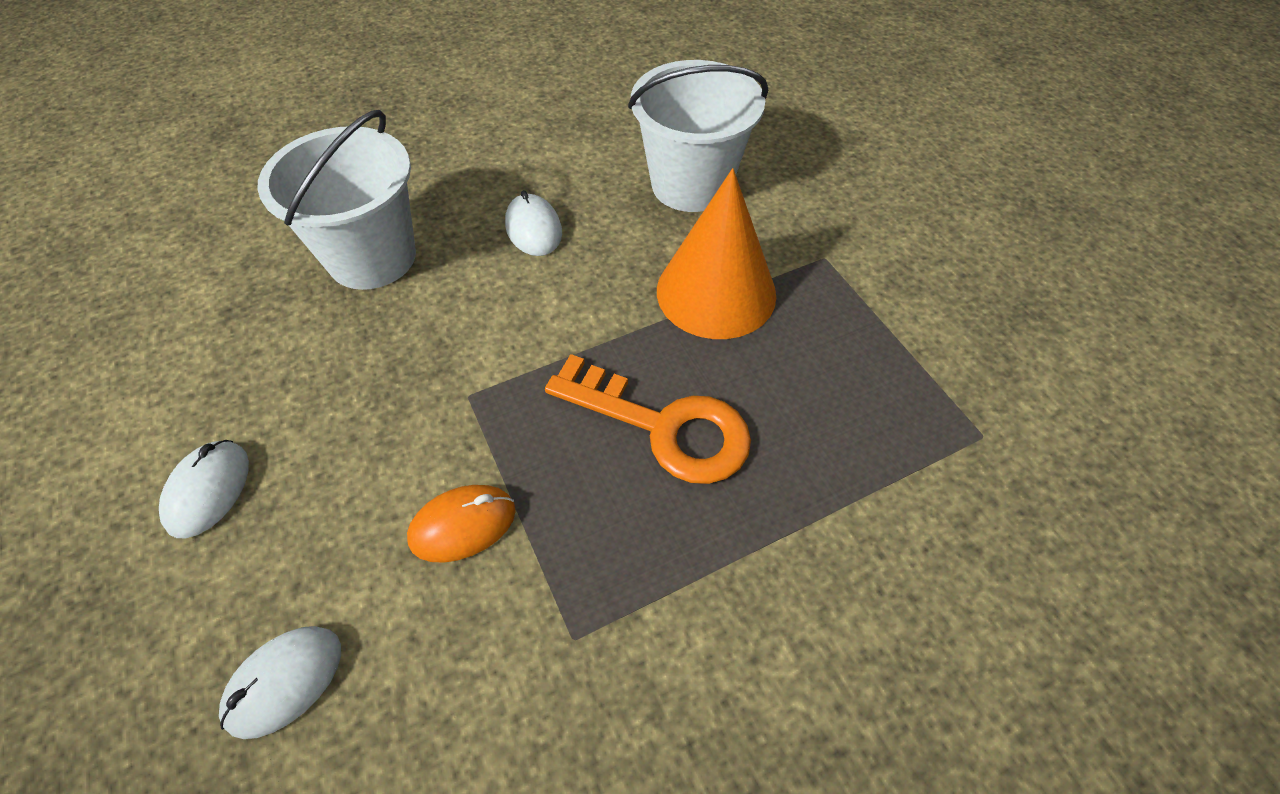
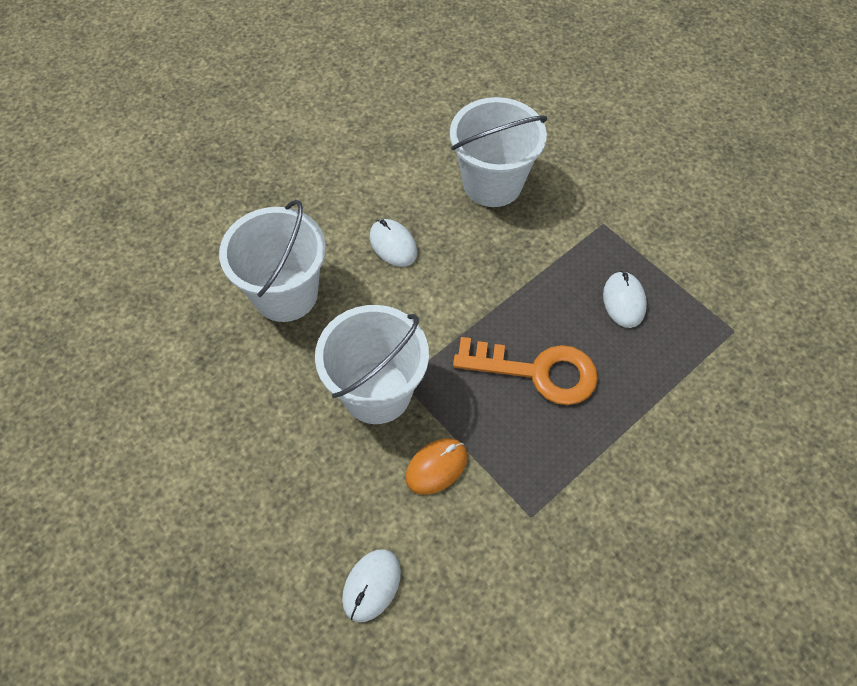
camera: 15 degrees left, 5 degrees up
(208, 490) = (260, 487): white mouse -> white mouse (624, 301)
(428, 402) = (377, 392): none -> white bucket
(716, 292) = (539, 267): orange cone -> none

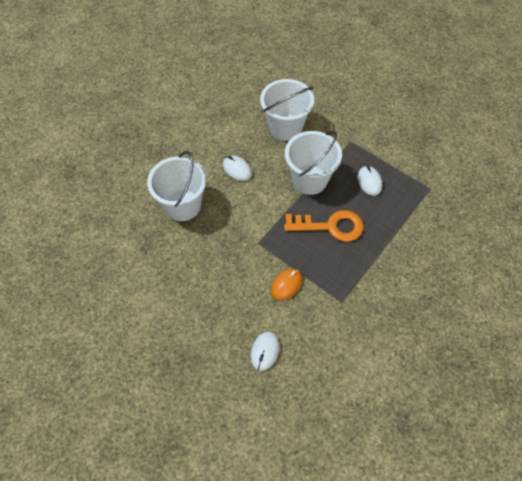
camera: 10 degrees left, 0 degrees up
(377, 392) = (245, 251): white bucket -> white bucket (309, 179)

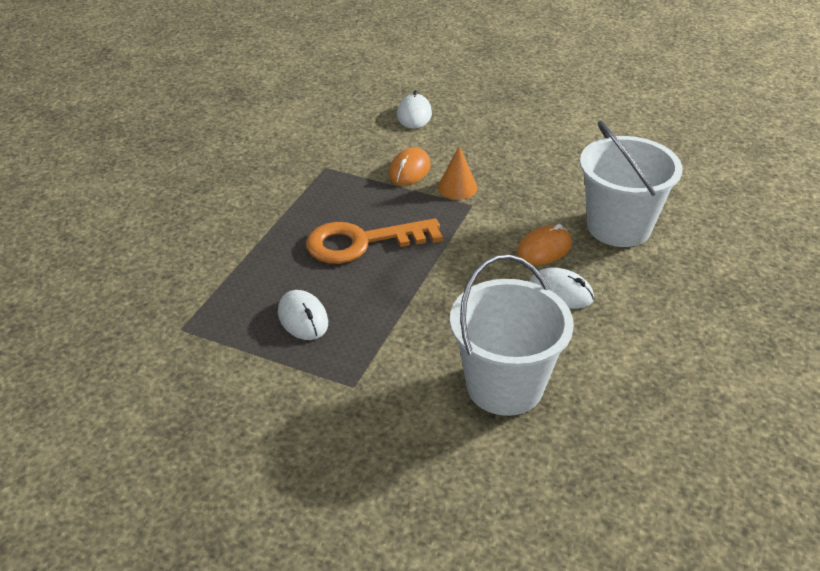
camera: 165 degrees right, 20 degrees down
(232, 199) = (544, 249): none -> orange mouse
(261, 260) = (457, 187): none -> orange cone
(309, 179) = (418, 300): white bucket -> none

